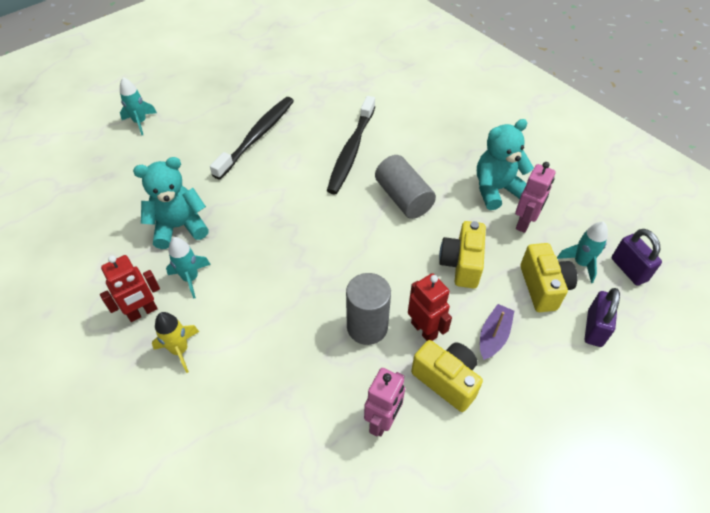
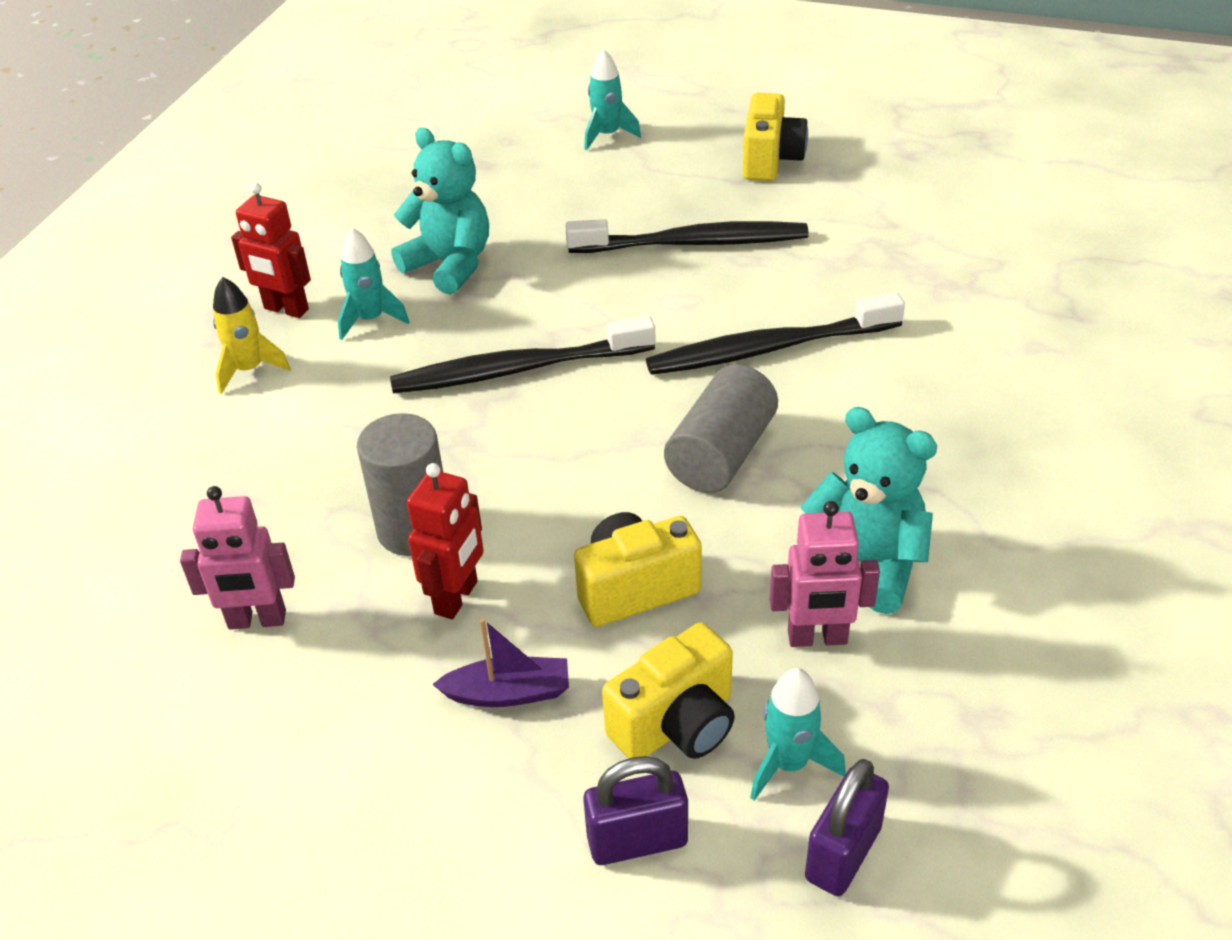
camera: 60 degrees right, 10 degrees down
(287, 238) = (517, 369): none -> black toothbrush
(446, 380) = (376, 666): yellow camera -> yellow camera (770, 160)

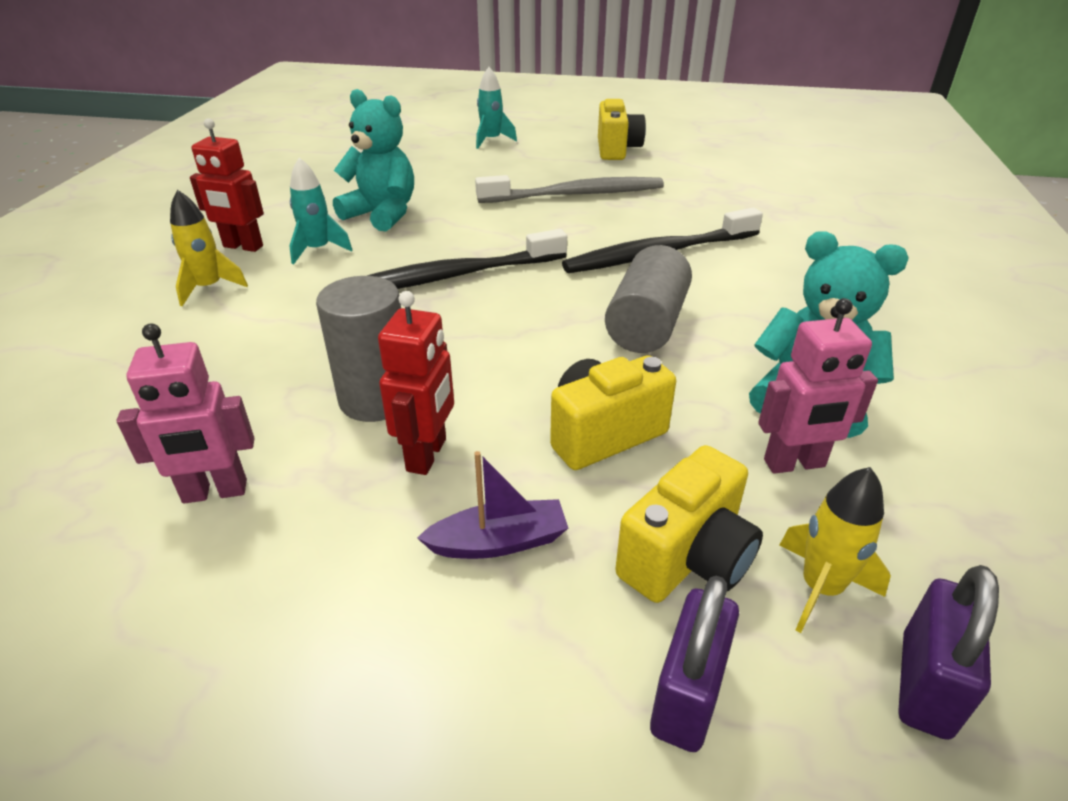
camera: 10 degrees left, 5 degrees down
(637, 841) = (687, 695): purple padlock -> purple padlock turned 45 degrees counterclockwise
(693, 243) = (575, 195): black toothbrush -> grey toothbrush
(789, 764) = (820, 588): turquoise rocket -> yellow rocket

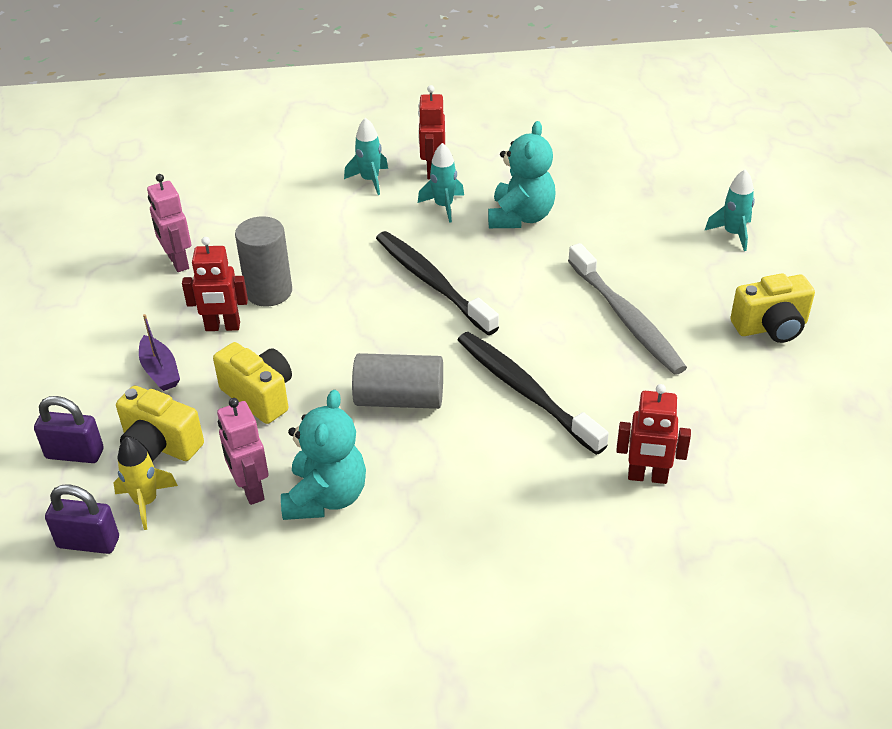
camera: 75 degrees right, 5 degrees up
(209, 288) = (370, 180): yellow rocket -> turquoise rocket
(785, 221) = (647, 477): none -> red robot

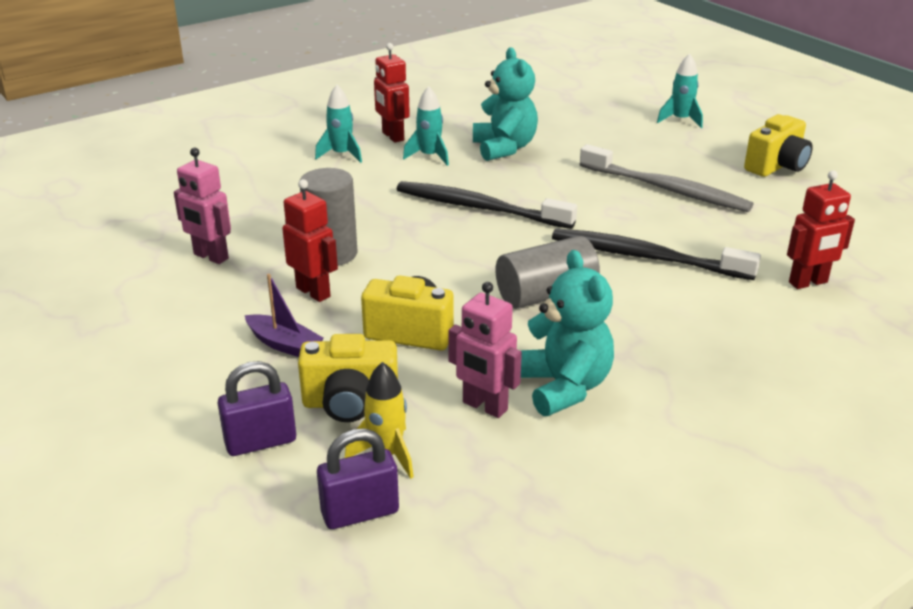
camera: 30 degrees left, 10 degrees down
(222, 327) = (313, 292): red robot -> red robot turned 105 degrees counterclockwise

